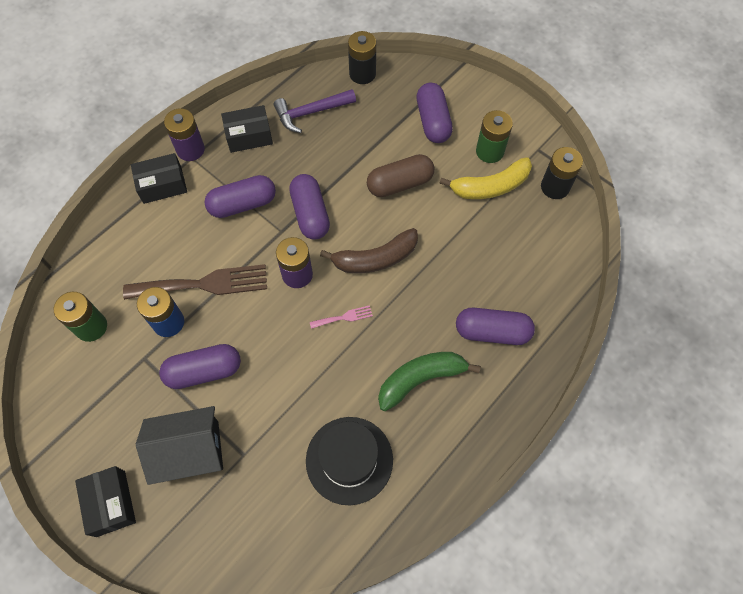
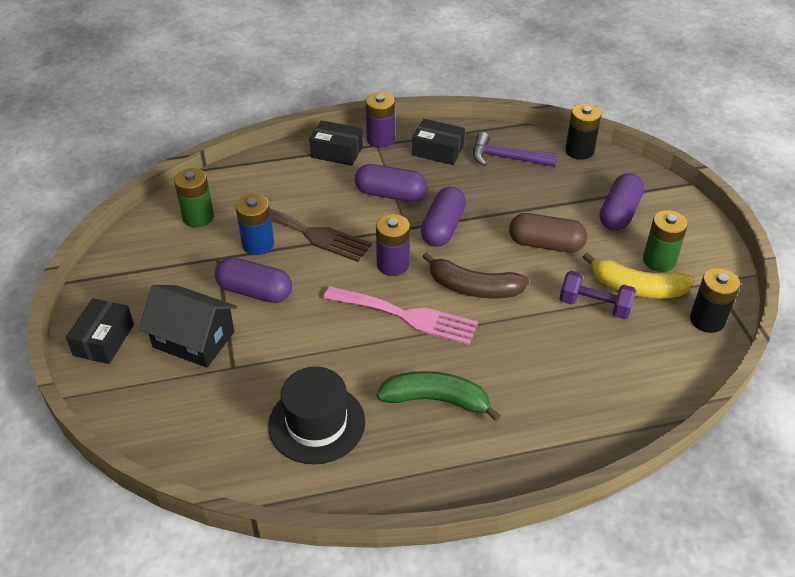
camera: 35 degrees right, 20 degrees down
(344, 317) = (406, 316): pink fork -> pink fork, size x2.30
(473, 221) = (594, 306): none -> purple dumbbell
(492, 332) = (539, 401): purple capsule -> none

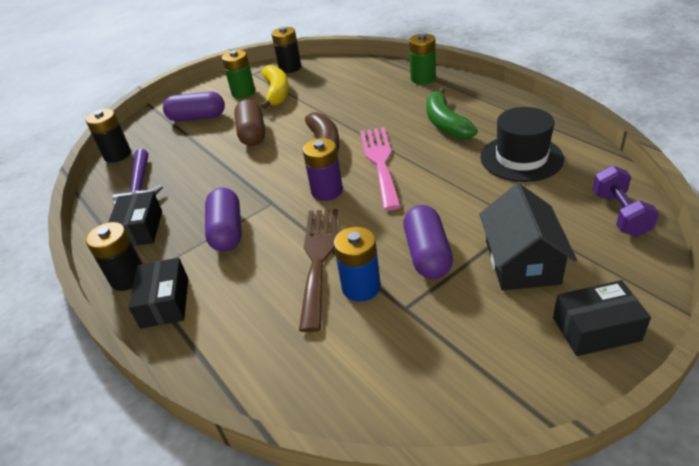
camera: 110 degrees left, 5 degrees down
(198, 217) = (352, 366): green battery -> green battery (423, 78)
(380, 139) = (128, 278): purple battery -> black battery
(443, 228) = (261, 184): purple capsule -> none
(594, 306) = (306, 100): purple dumbbell -> purple dumbbell (620, 214)

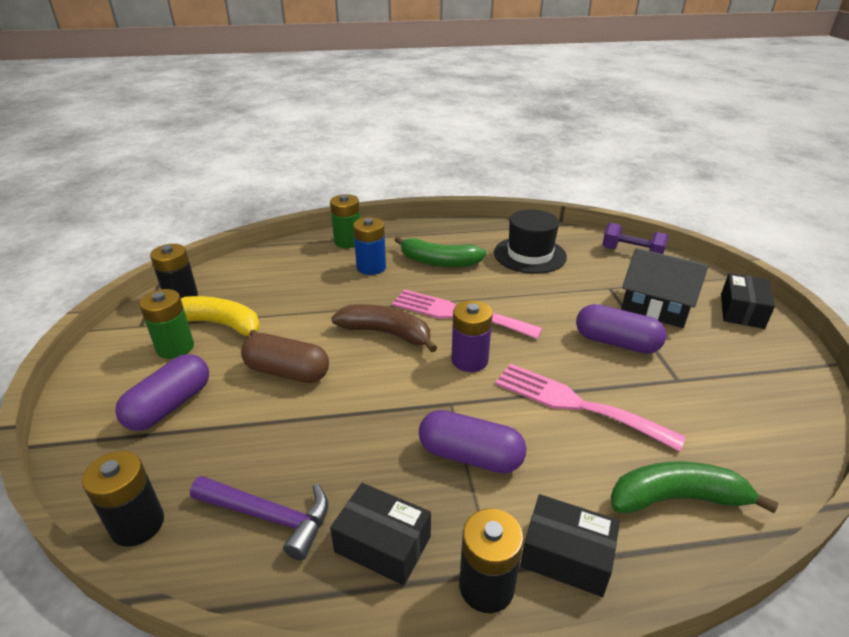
camera: 65 degrees left, 5 degrees down
(247, 343) = (677, 498): none -> green banana
(318, 259) = (576, 404): brown fork -> pink fork
(361, 287) = (636, 393): blue battery -> blue battery (371, 267)

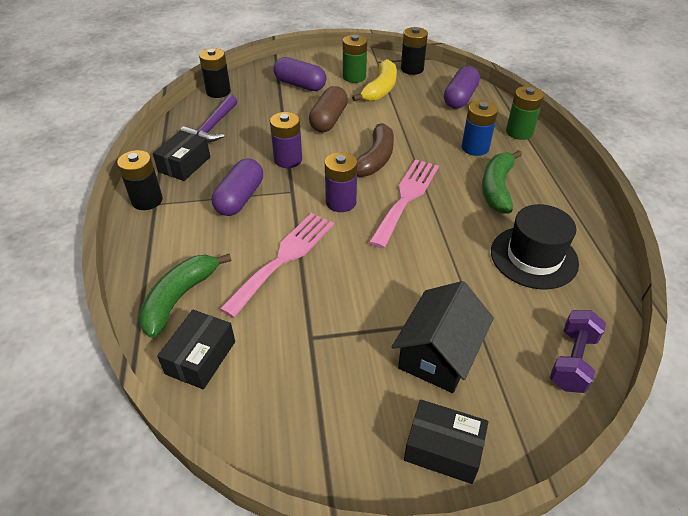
camera: 90 degrees right, 10 degrees up
(380, 410) = (288, 160): none -> purple battery
(566, 555) = (154, 234): black box -> black box (201, 357)
(616, 342) = (368, 302): purple capsule -> purple capsule (460, 98)
(677, 498) = (179, 298): green banana -> green banana turned 150 degrees counterclockwise

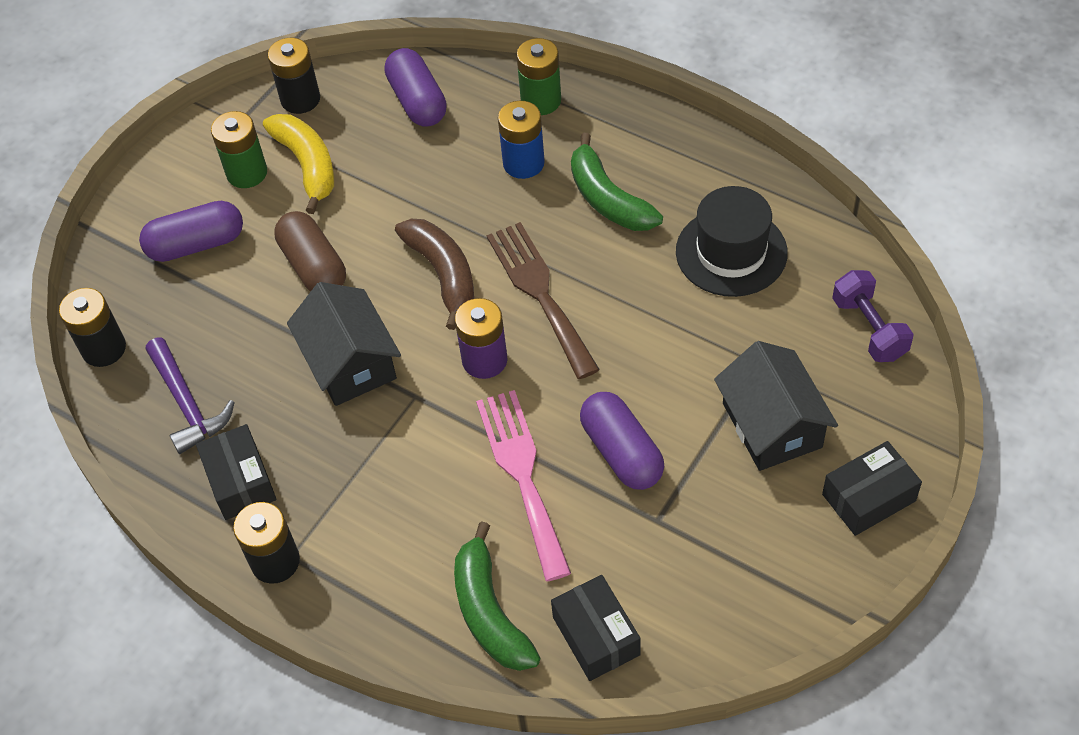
camera: 45 degrees left, 10 degrees up
(240, 198) = (374, 457): purple capsule -> purple capsule (621, 452)
(288, 160) = (350, 362): purple battery -> black house
(406, 198) = (540, 293): pink fork -> brown fork

